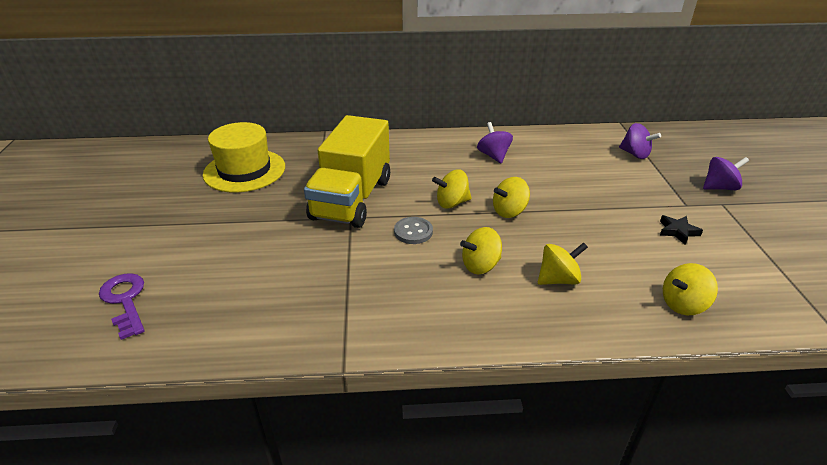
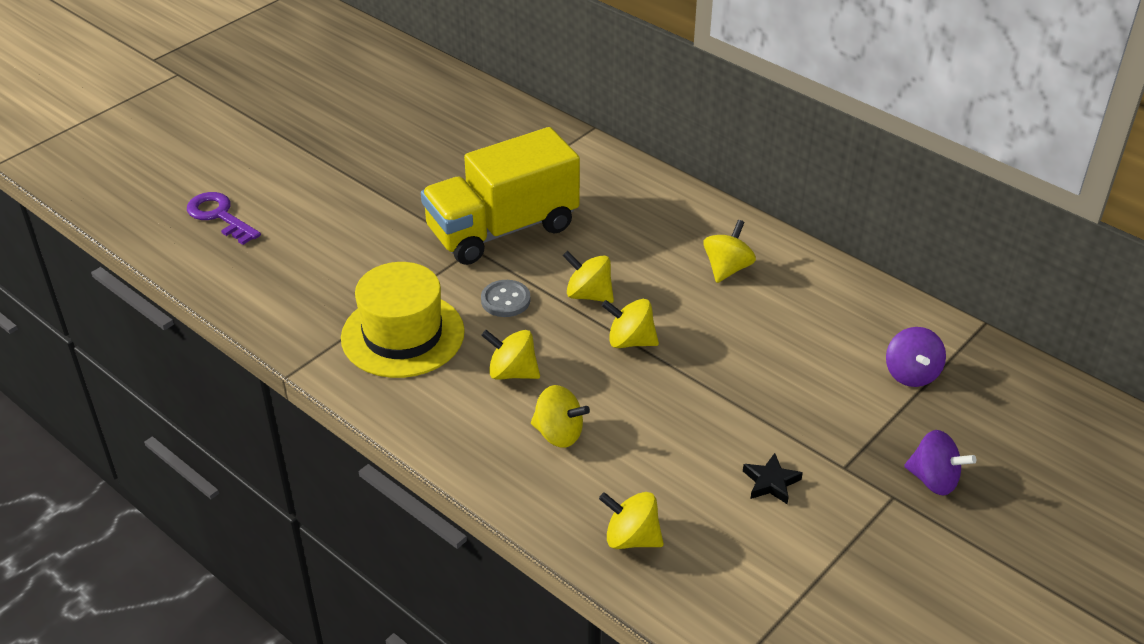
camera: 45 degrees right, 5 degrees up
(125, 301) = (219, 216): purple key -> purple key turned 60 degrees counterclockwise
(244, 170) = (452, 136): yellow hat -> yellow hat (403, 335)
(493, 156) = (727, 268): purple spinning top -> yellow spinning top

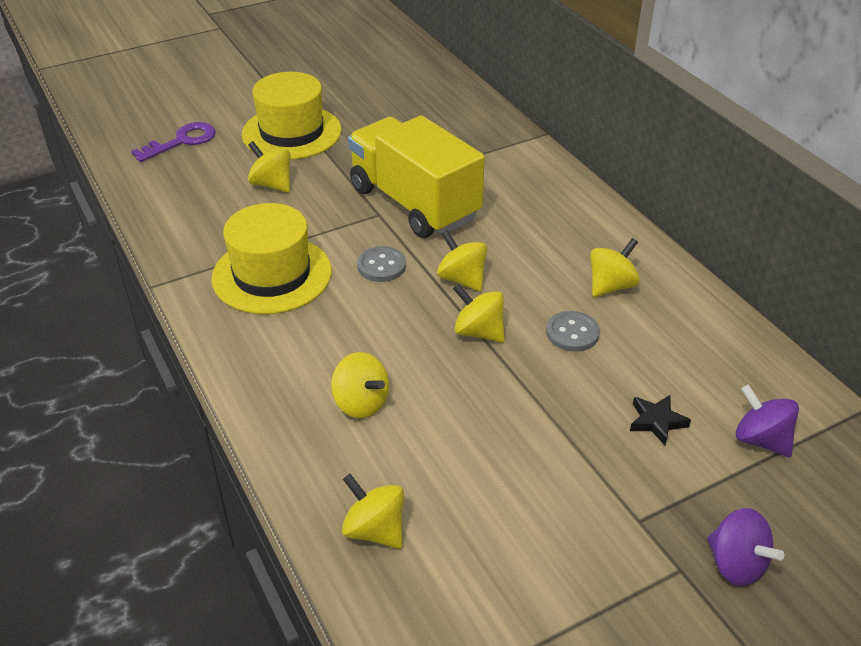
camera: 20 degrees right, 0 degrees up
(219, 216) = (182, 141): purple key -> purple key turned 75 degrees clockwise
(333, 181) = (292, 132): none -> yellow hat
(502, 229) = (414, 203): yellow truck -> yellow truck turned 60 degrees clockwise
(512, 372) = (350, 333): yellow spinning top -> yellow spinning top (272, 184)
(714, 321) = (572, 333): none -> grey button
(771, 482) = (550, 513): black star -> black star (656, 421)
(911, 374) = (761, 440): purple spinning top -> purple spinning top turned 120 degrees clockwise

